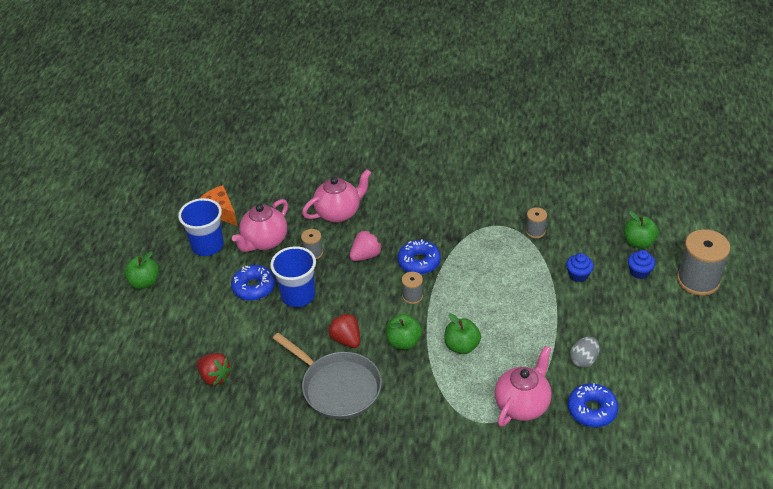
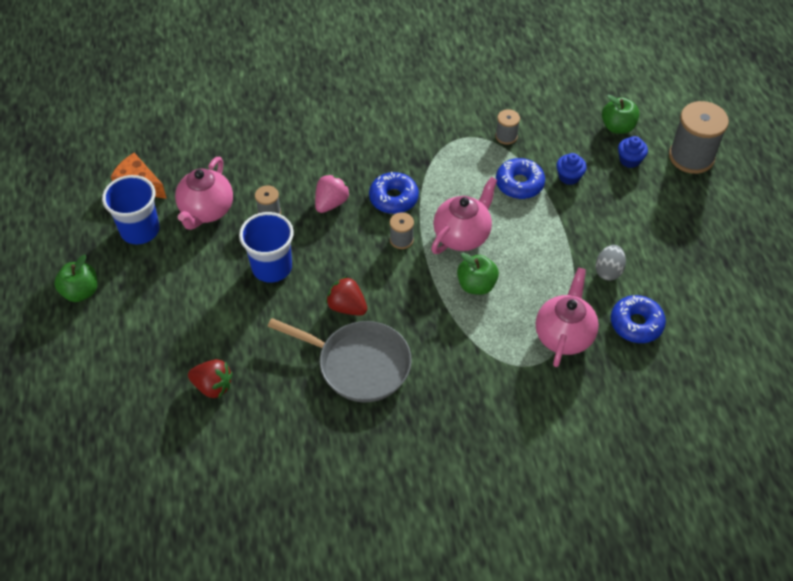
camera: 20 degrees left, 10 degrees up
(254, 287) = (216, 269): blue donut -> blue donut (519, 184)
(339, 213) = (280, 158): pink teapot -> pink teapot (462, 235)
(404, 342) = (412, 295): green apple -> none

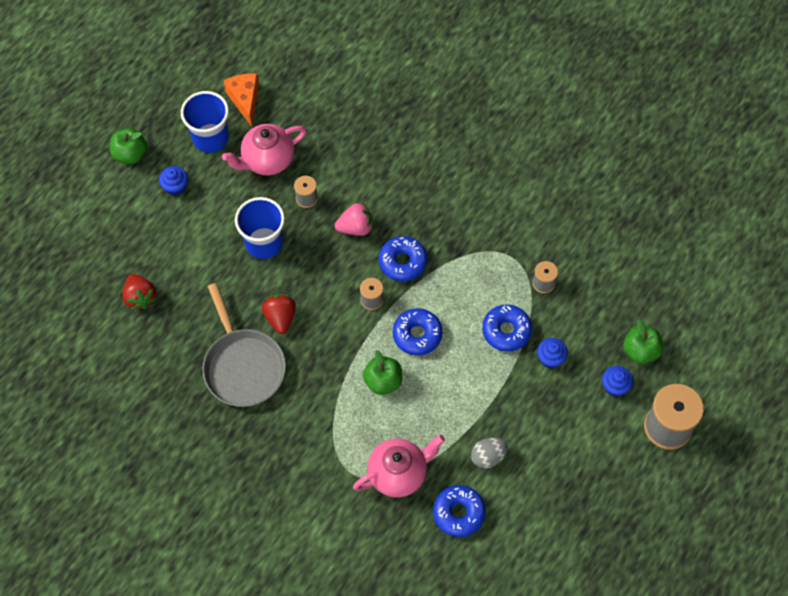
camera: 45 degrees right, 10 degrees up
(149, 285) = (175, 187): none -> blue cupcake
(462, 235) = (417, 335): pink teapot -> blue donut

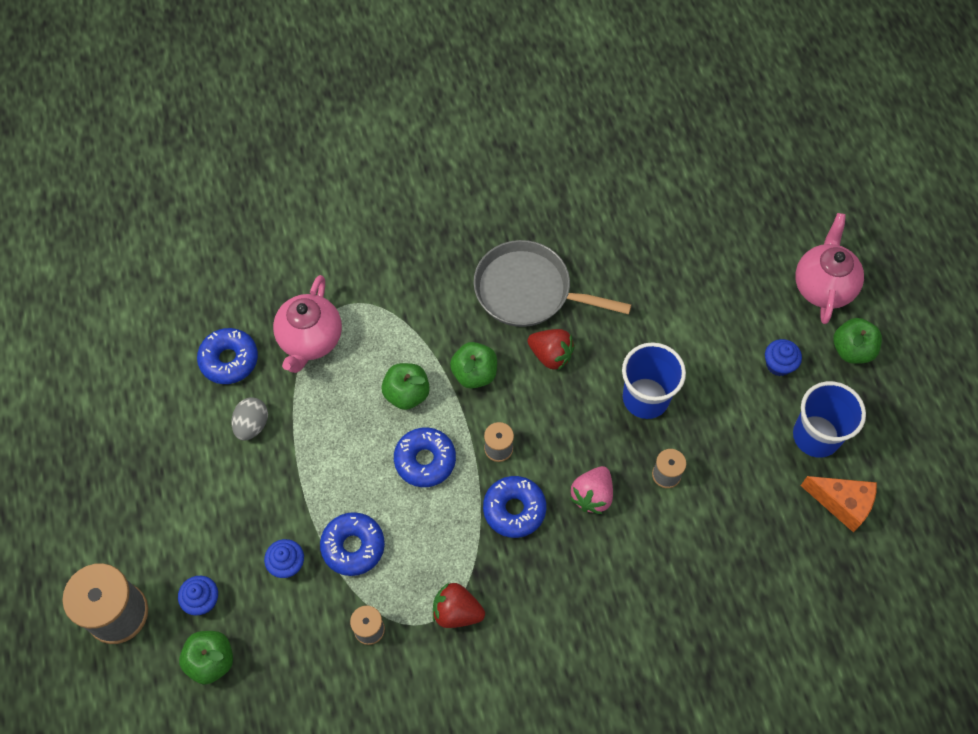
camera: 130 degrees right, 0 degrees up
(140, 297) = (674, 256): red strawberry -> red strawberry (456, 612)
(267, 160) = (744, 470): pink teapot -> pink teapot (823, 286)
(333, 352) = (474, 373): none -> green apple

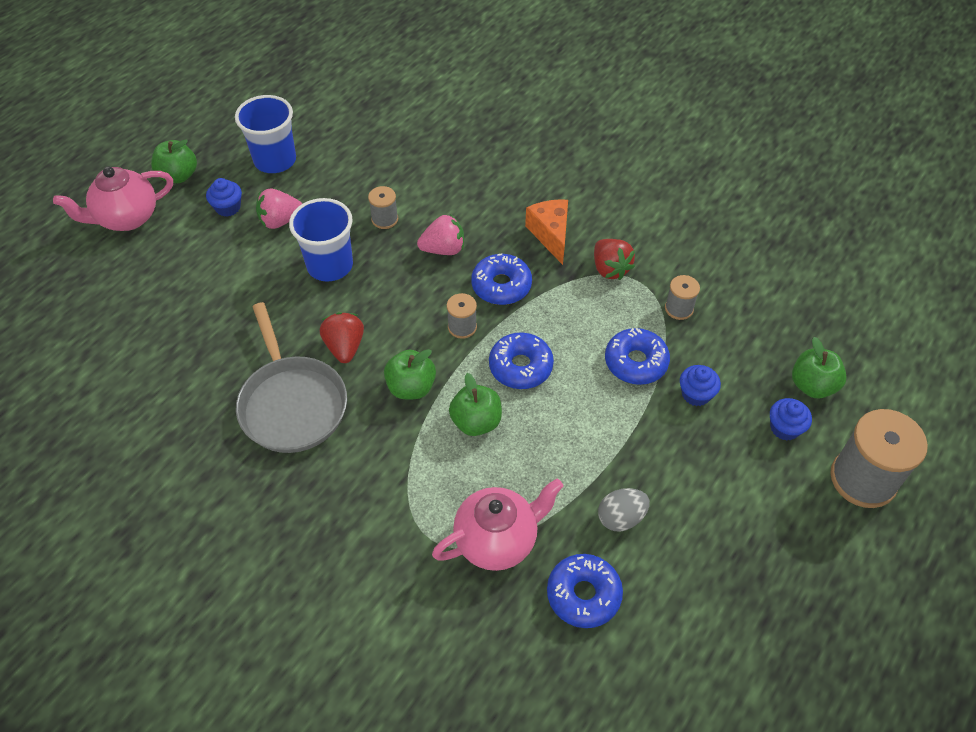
camera: 130 degrees left, 10 degrees down
(730, 393) = (280, 221): none -> pink strawberry
(842, 503) = (318, 125): orange cheese -> orange cheese (550, 235)

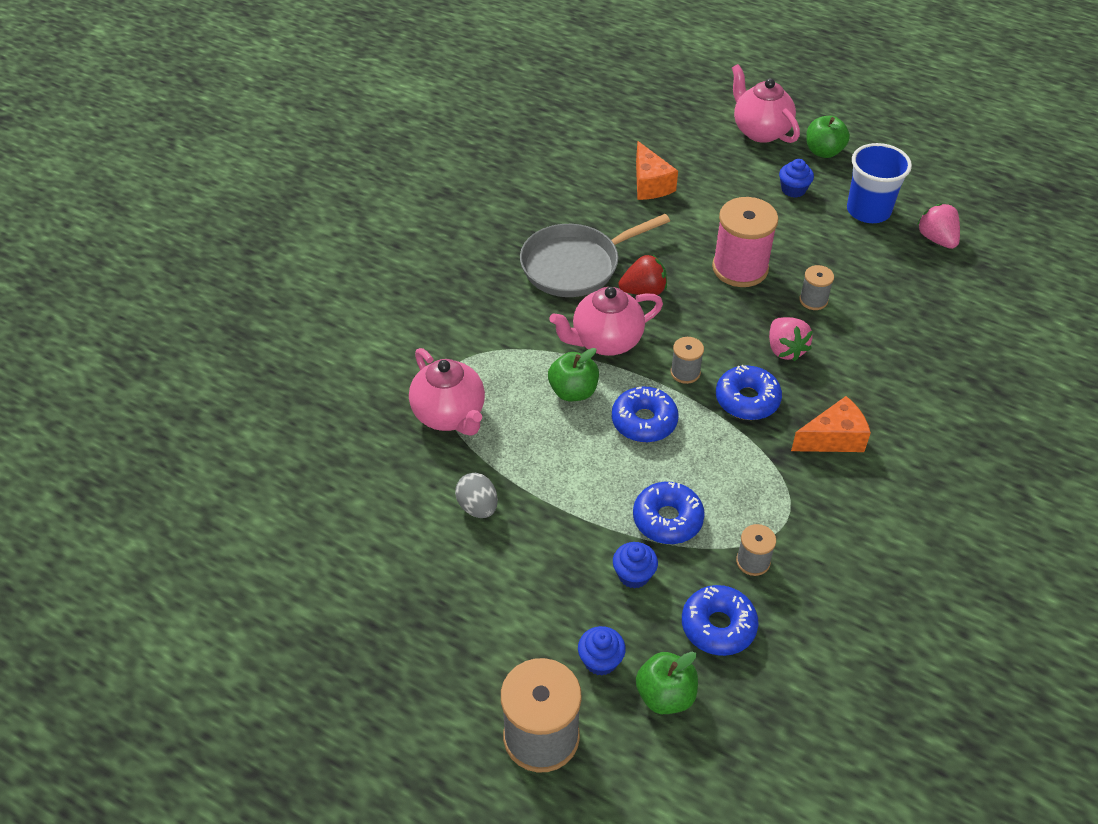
camera: 85 degrees right, 5 degrees down
(180, 322) = (650, 184): none -> orange cheese
(280, 221) = (787, 226): pink strawberry -> pink strawberry (936, 239)
(330, 265) = (740, 268): blue cup -> pink spool
(411, 387) = (605, 341): green apple -> pink teapot
(583, 595) = (398, 479): blue donut -> blue donut (718, 626)
(610, 269) = (796, 495): red strawberry -> none

